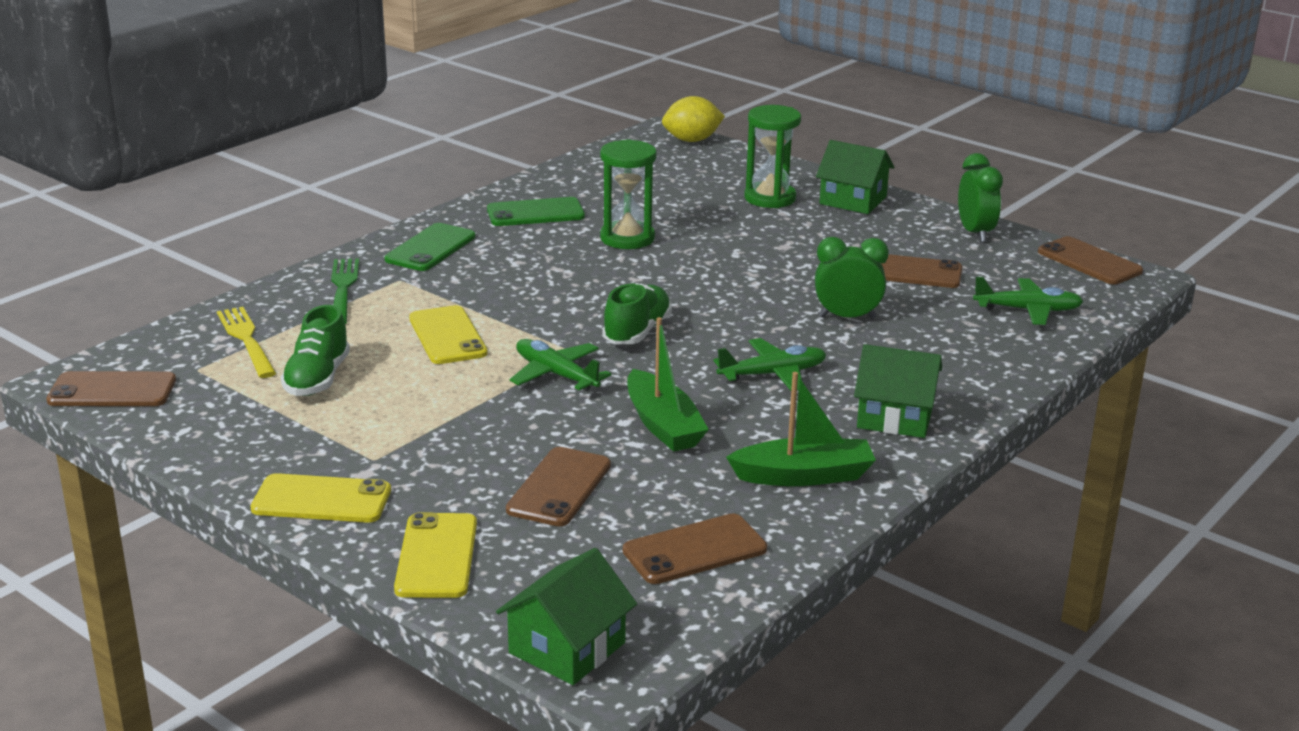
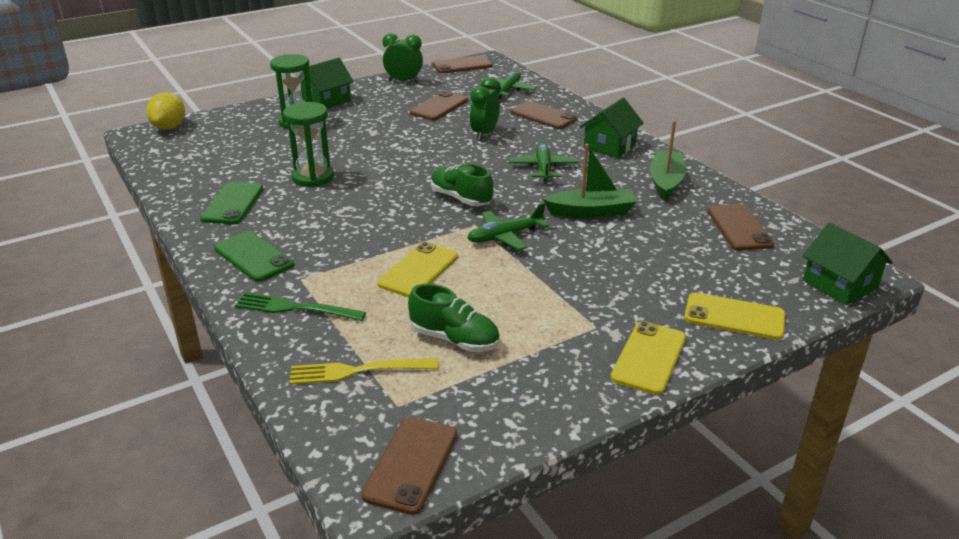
camera: 70 degrees left, 5 degrees up
(447, 336) = (418, 270): yellow phone -> yellow phone turned 60 degrees counterclockwise
(559, 487) = (657, 259): brown phone -> brown phone (543, 116)

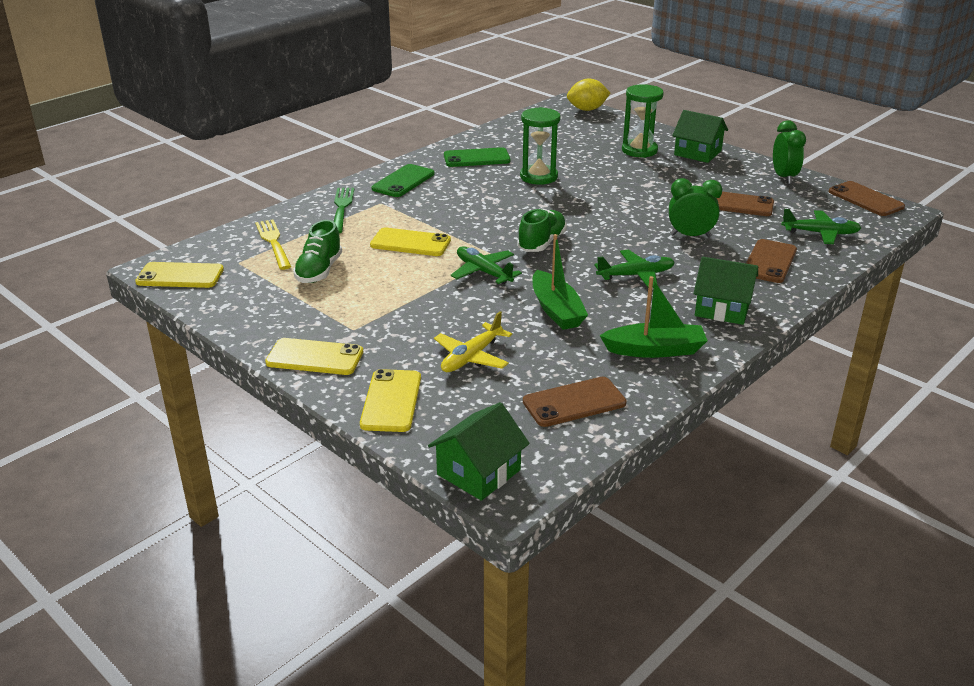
camera: 75 degrees right, 0 degrees up
(411, 464) = (180, 276): brown phone -> yellow phone
(663, 264) = (471, 357): none -> yellow plane

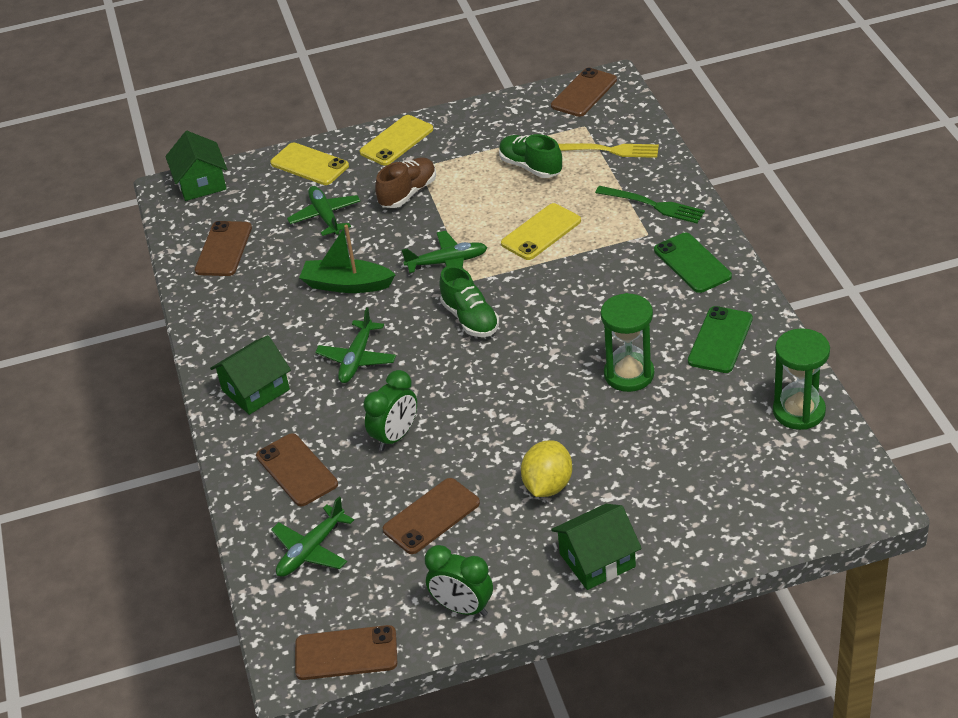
camera: 125 degrees right, 10 degrees up
(180, 276) = (584, 93): yellow phone -> brown phone
(400, 322) = (408, 193): none -> brown shoe
(471, 357) = (325, 216): yellow plane -> green plane
(587, 109) = (832, 514): yellow lemon -> yellow lemon (548, 485)
(639, 150) = (645, 502): green hourglass -> green hourglass (799, 411)
(655, 350) = (241, 318): green boat -> none

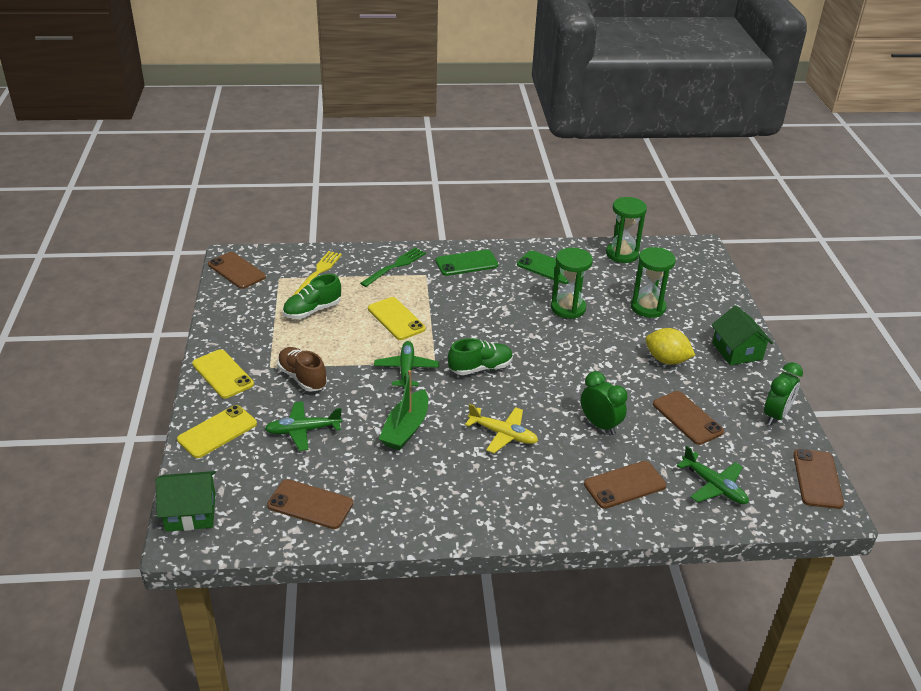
camera: 85 degrees left, 5 degrees down
(256, 390) = (520, 500): green house -> none
(357, 359) = (503, 434): green plane -> yellow plane
(667, 454) = (648, 307): none -> green hourglass

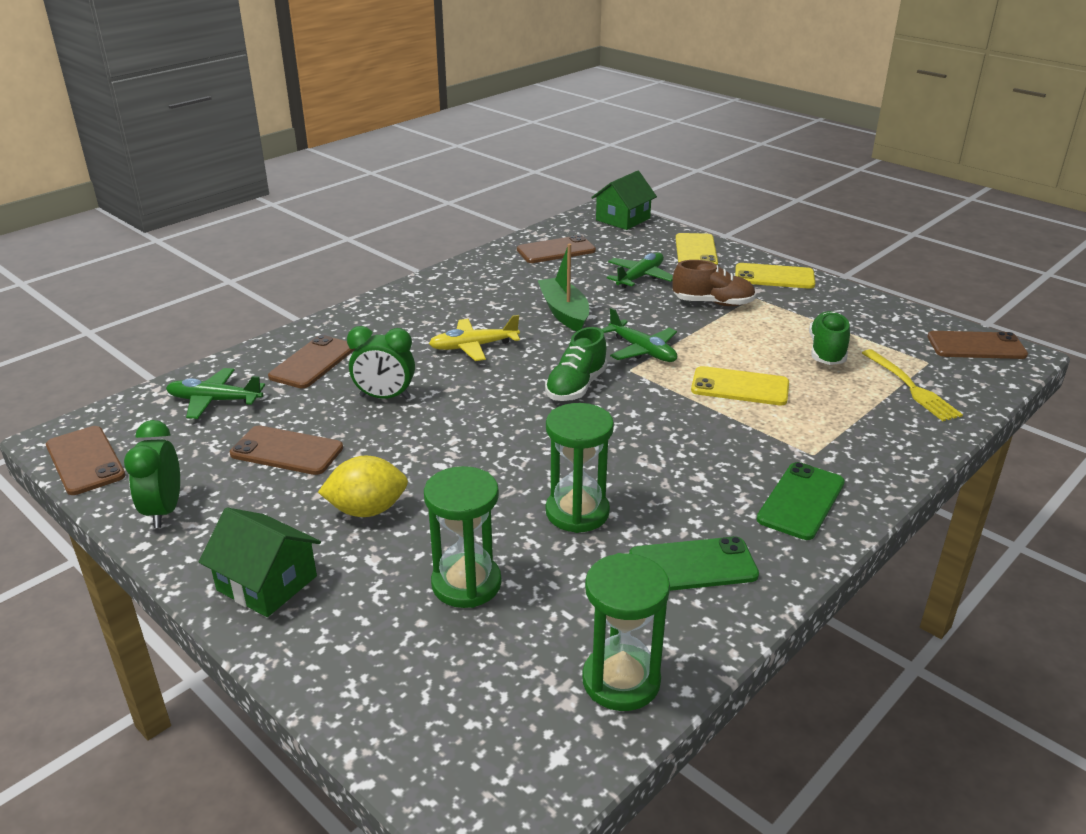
camera: 140 degrees right, 5 degrees down
(395, 266) = (864, 443): green fork -> none

